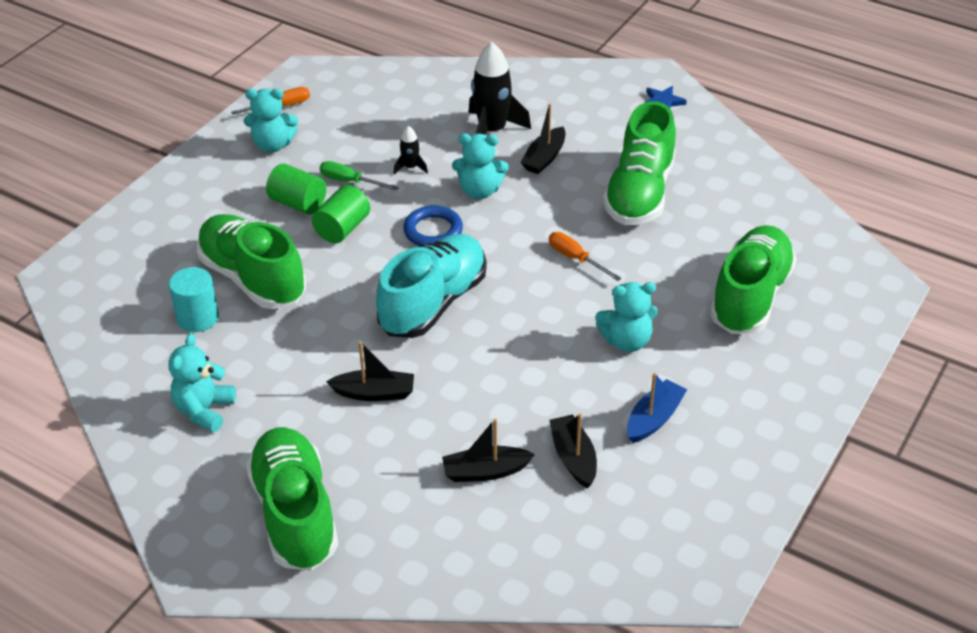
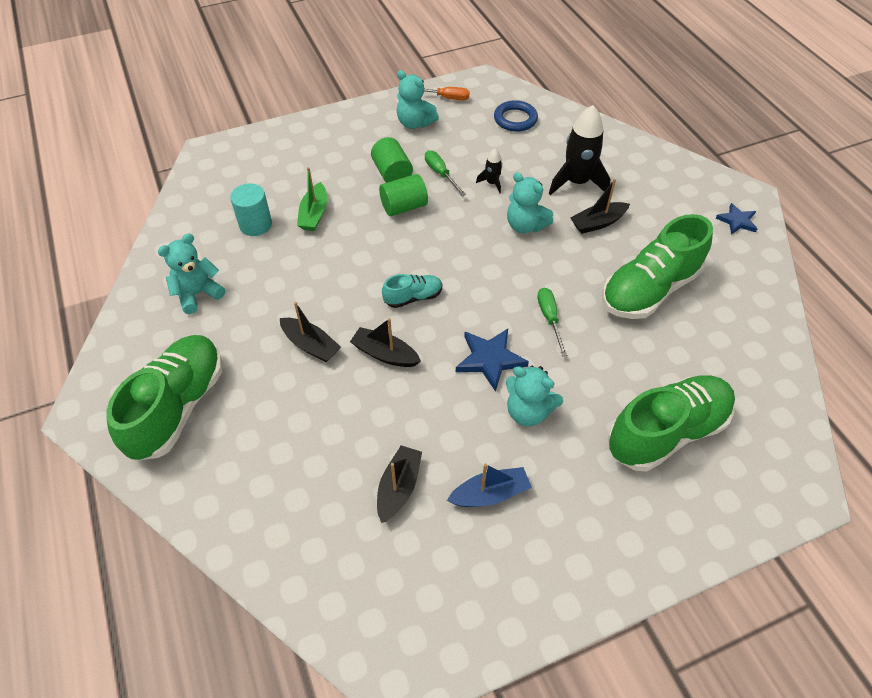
camera: 35 degrees right, 10 degrees up
(253, 278) = (314, 214): green shoe -> green boat
(433, 231) = (464, 240): blue ring -> blue ring (515, 119)
(433, 303) = (413, 297): turquoise shoe -> turquoise shoe, size x0.48
(485, 471) = (326, 457): black boat -> black boat (385, 354)
(555, 318) = (490, 359): none -> blue star
(576, 258) = (549, 318): orange screwdriver -> green screwdriver

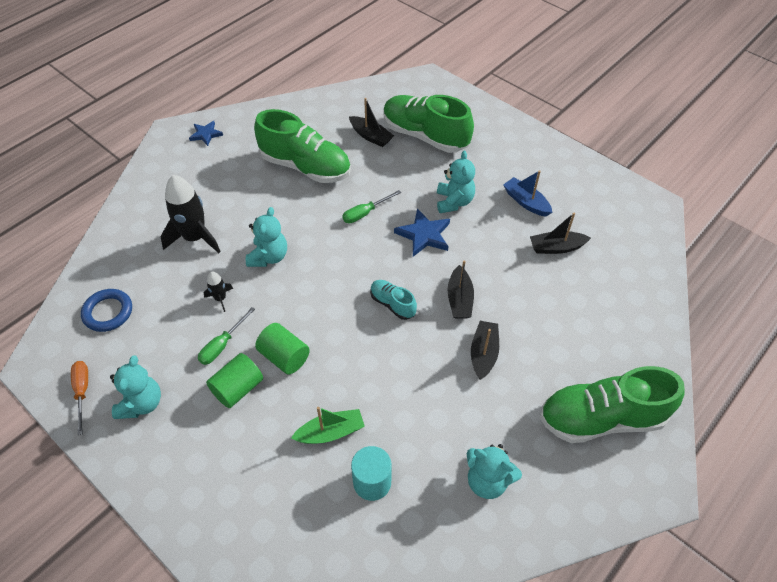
camera: 115 degrees left, 0 degrees up
(598, 223) = (244, 211): black boat -> black boat (370, 136)

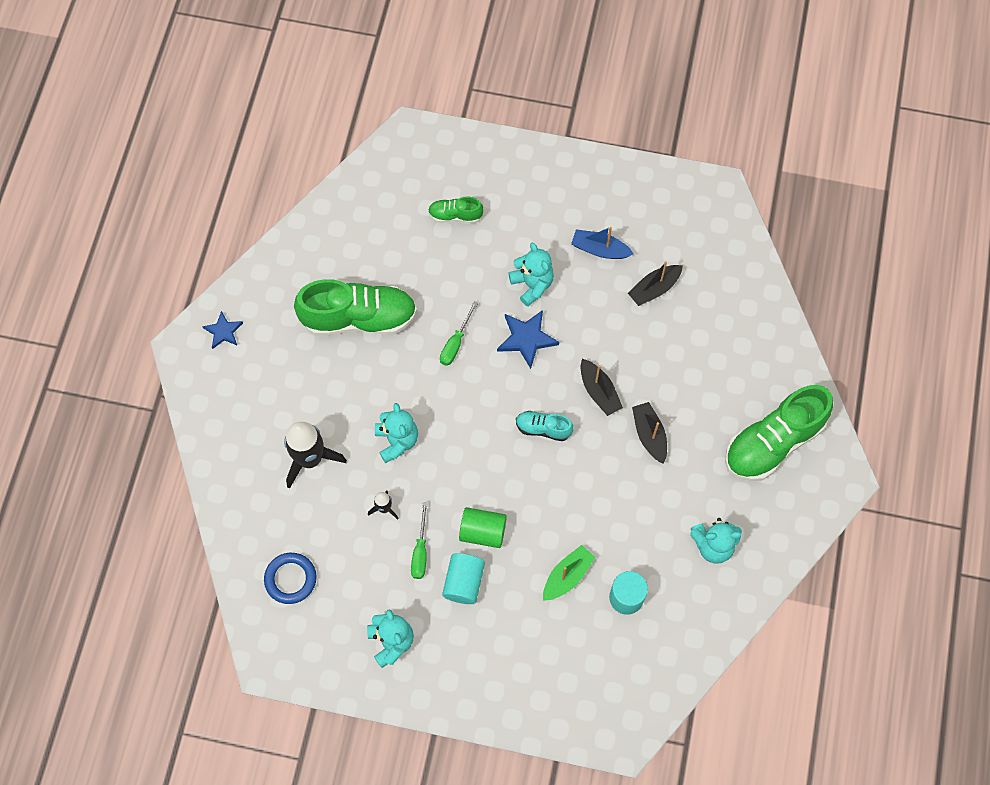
camera: 30 degrees left, 15 degrees up
(82, 392) = (331, 661): orange screwdriver -> none
(238, 388) = (463, 582): green cylinder -> turquoise cylinder
(370, 136) = (399, 244): black boat -> none
(425, 136) = (455, 215): green shoe -> green shoe, size x0.48

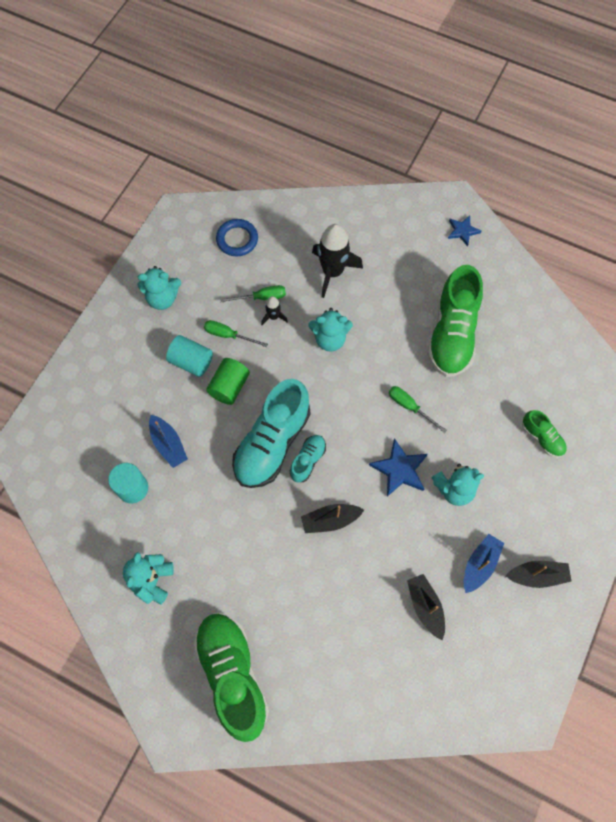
camera: 105 degrees right, 0 degrees up
(363, 528) = (261, 297): none -> green screwdriver
(455, 215) = (542, 438): green shoe -> green shoe turned 120 degrees clockwise
(534, 469) = (272, 443): none -> turquoise shoe
(567, 576) = (168, 444): green boat -> blue boat
(649, 435) = (275, 554): black boat -> black boat (537, 576)

